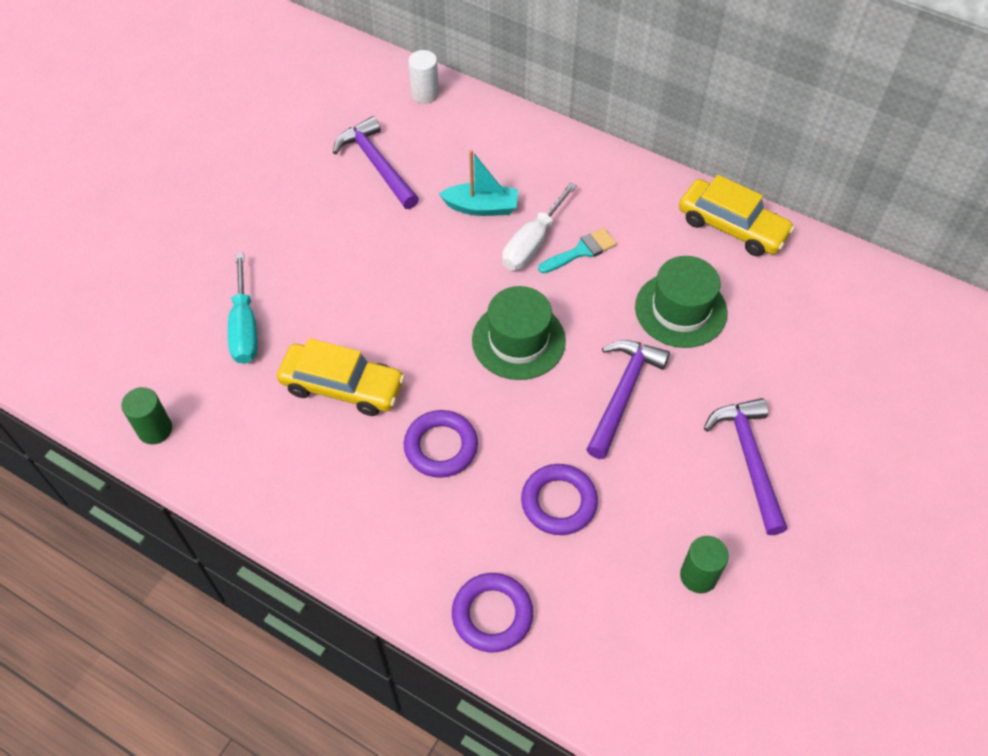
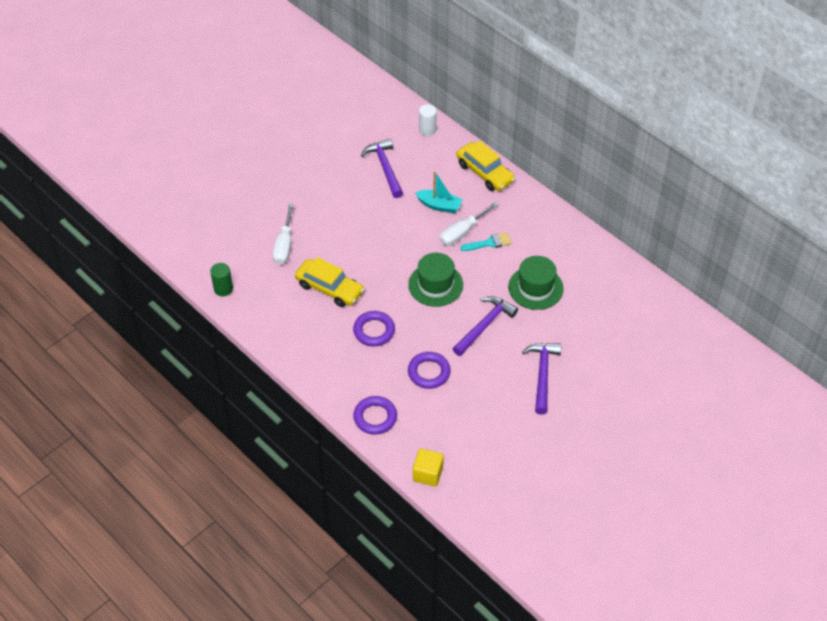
camera: 15 degrees right, 5 degrees down
(245, 327) = (284, 245): turquoise screwdriver -> white screwdriver
(622, 707) = (428, 474): none -> yellow cube
(698, 576) = (491, 424): green cylinder -> none
(732, 227) = (585, 247): yellow car -> yellow car (485, 172)

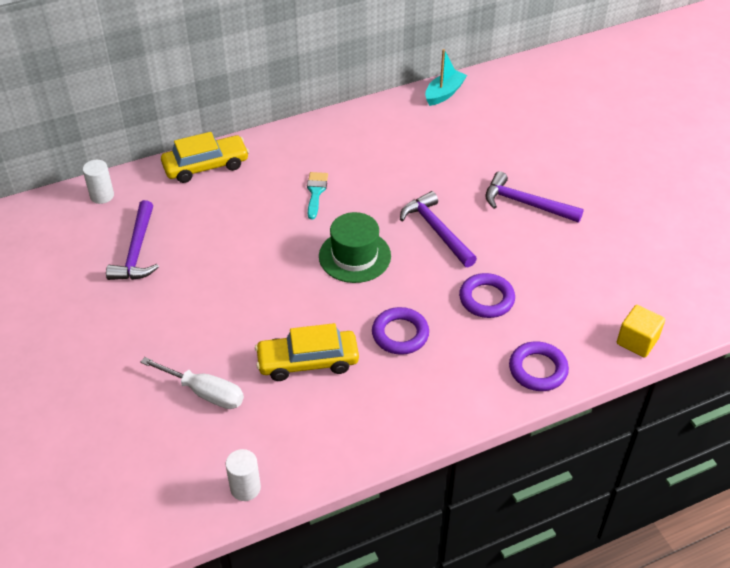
camera: 70 degrees left, 5 degrees down
(223, 289) = (245, 488): green cylinder -> white cylinder
(329, 288) = (308, 362): yellow car -> yellow car turned 150 degrees counterclockwise
(385, 168) = (136, 251): purple hammer -> purple hammer turned 90 degrees counterclockwise
(439, 205) = (232, 219): turquoise boat -> turquoise boat (444, 93)
(462, 232) = (286, 210): white screwdriver -> none
(535, 288) = (401, 174): green hat -> none

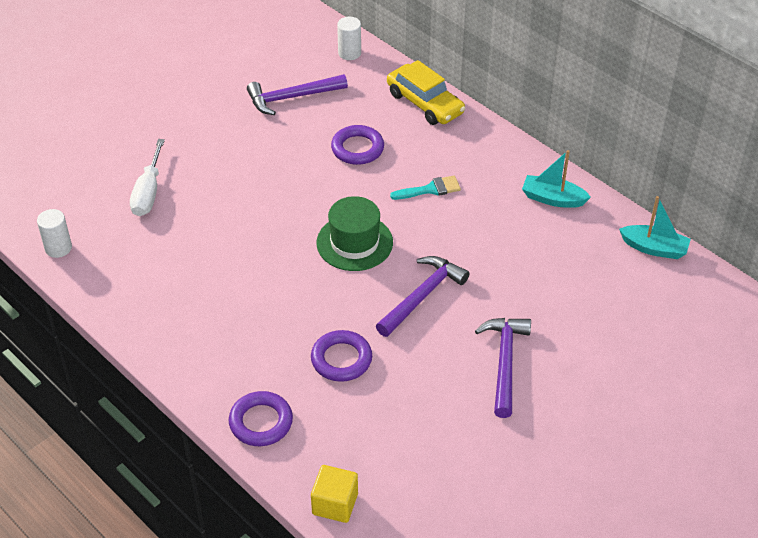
camera: 70 degrees right, 0 degrees up
(308, 362) = (206, 247): yellow car -> none
(365, 127) = (553, 199): none -> turquoise boat
(400, 334) = (265, 303): purple ring -> purple ring (357, 148)

